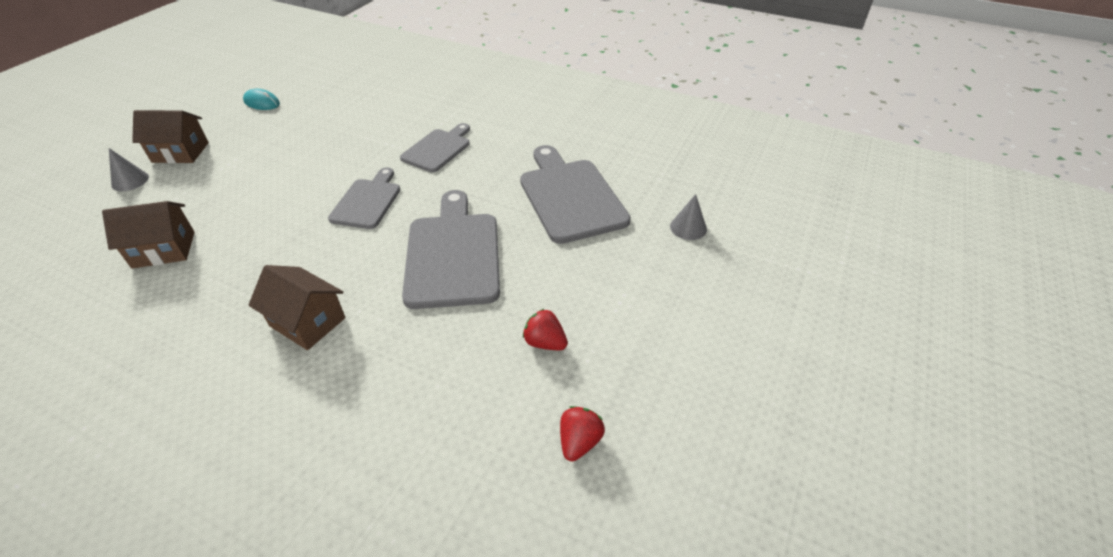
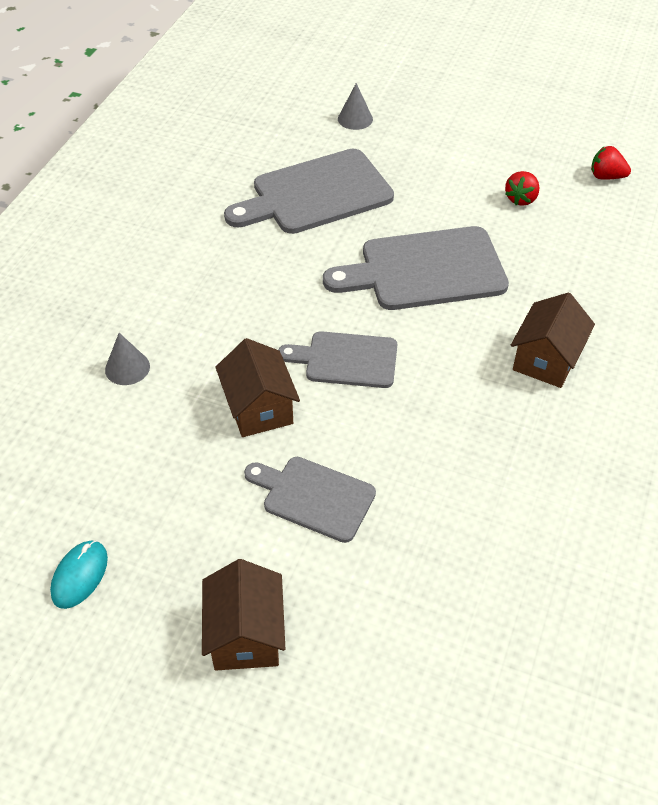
camera: 95 degrees left, 5 degrees up
(130, 181) = (332, 671): grey cone -> grey cone (127, 368)
(164, 249) = (474, 540): brown house -> brown house (259, 408)
(438, 149) = (226, 314): grey cutting board -> grey cutting board (314, 497)

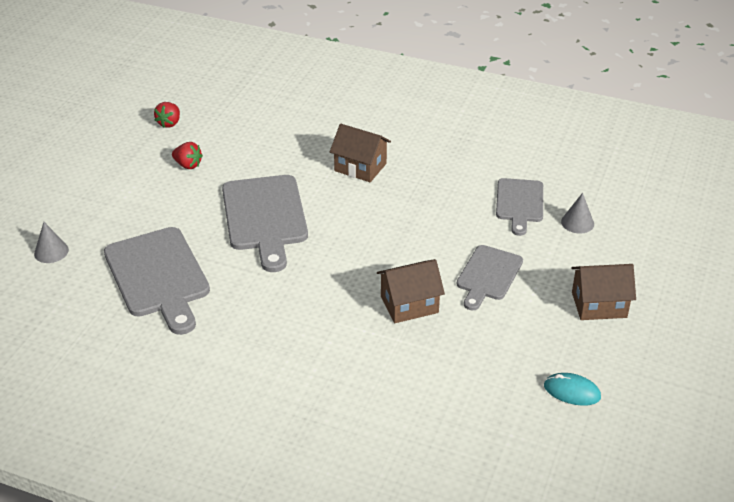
camera: 90 degrees left, 10 degrees down
(127, 368) = (368, 385): grey cone -> grey cone (577, 222)
(346, 360) = (360, 259): grey cutting board -> grey cutting board (519, 203)

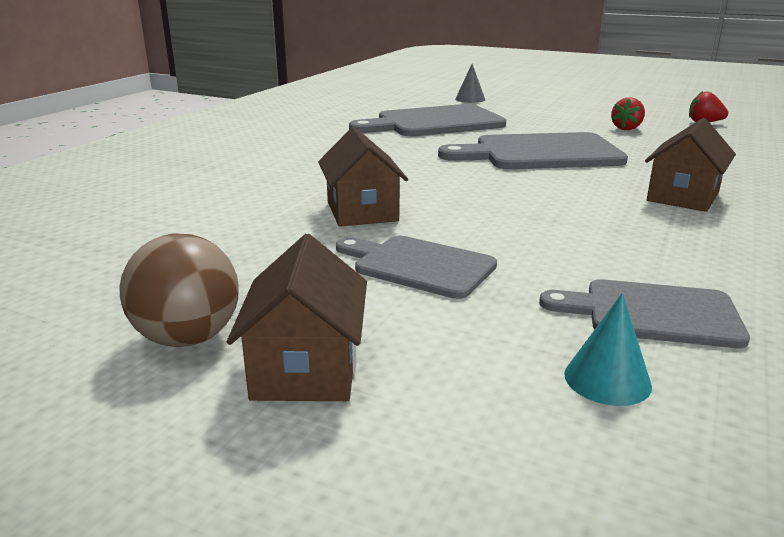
camera: 95 degrees right, 15 degrees down
(572, 391) = (99, 308): turquoise mouse -> none
(577, 222) = (607, 379): grey cone -> turquoise cone
(588, 348) = (188, 338): none -> brown ball

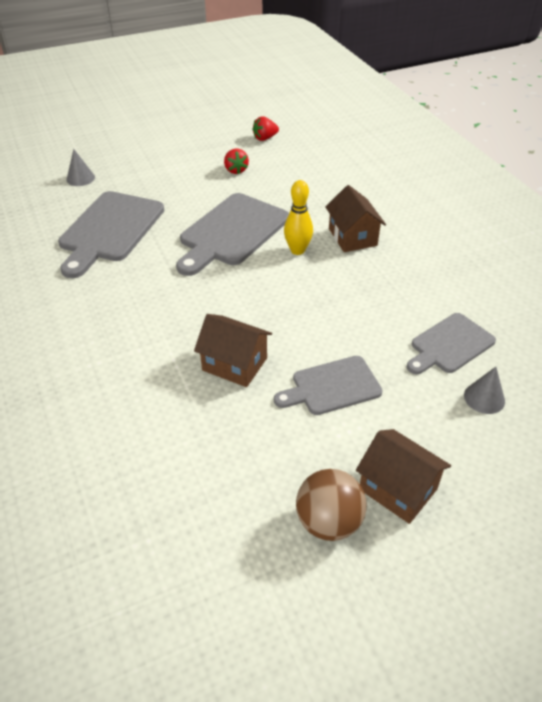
camera: 50 degrees left, 20 degrees up
(589, 182) = (297, 250): none -> yellow bowling pin
(607, 379) = (484, 398): turquoise cone -> grey cone

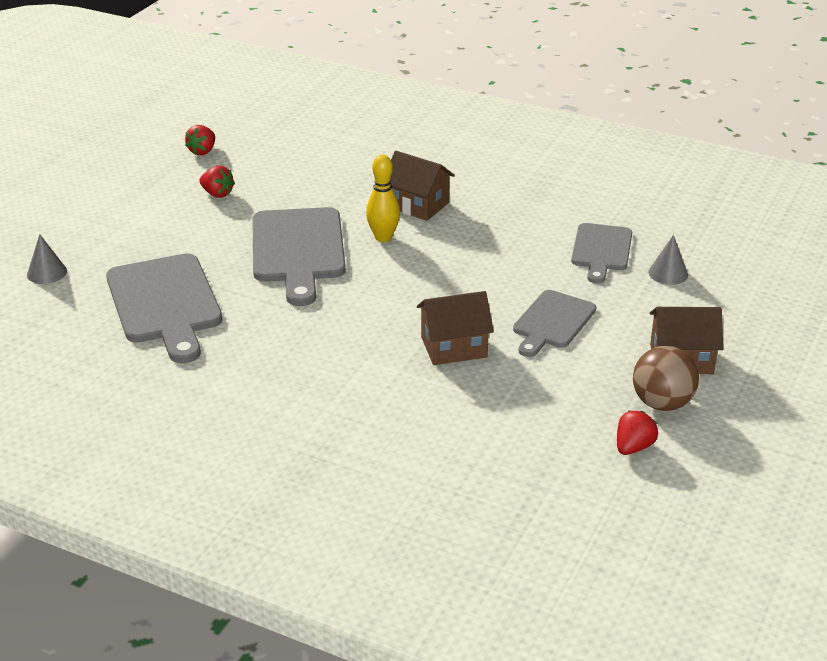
camera: 40 degrees left, 10 degrees down
(253, 548) = (633, 447): none -> red strawberry

